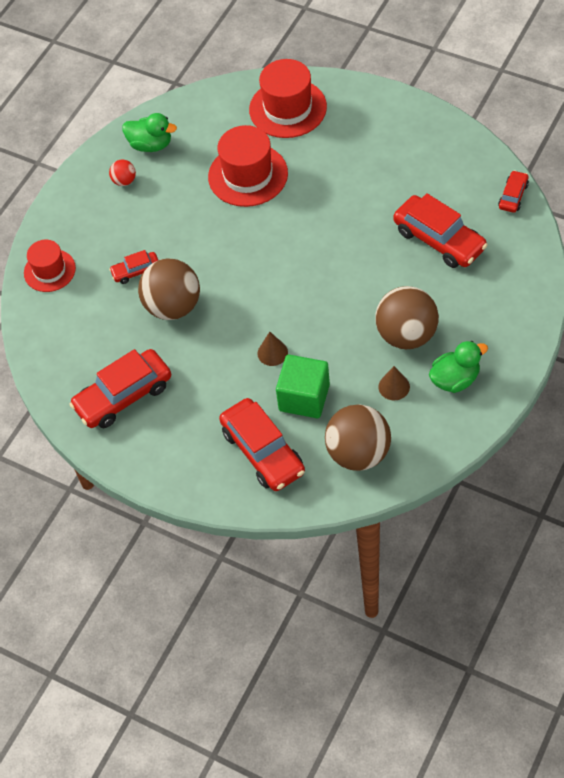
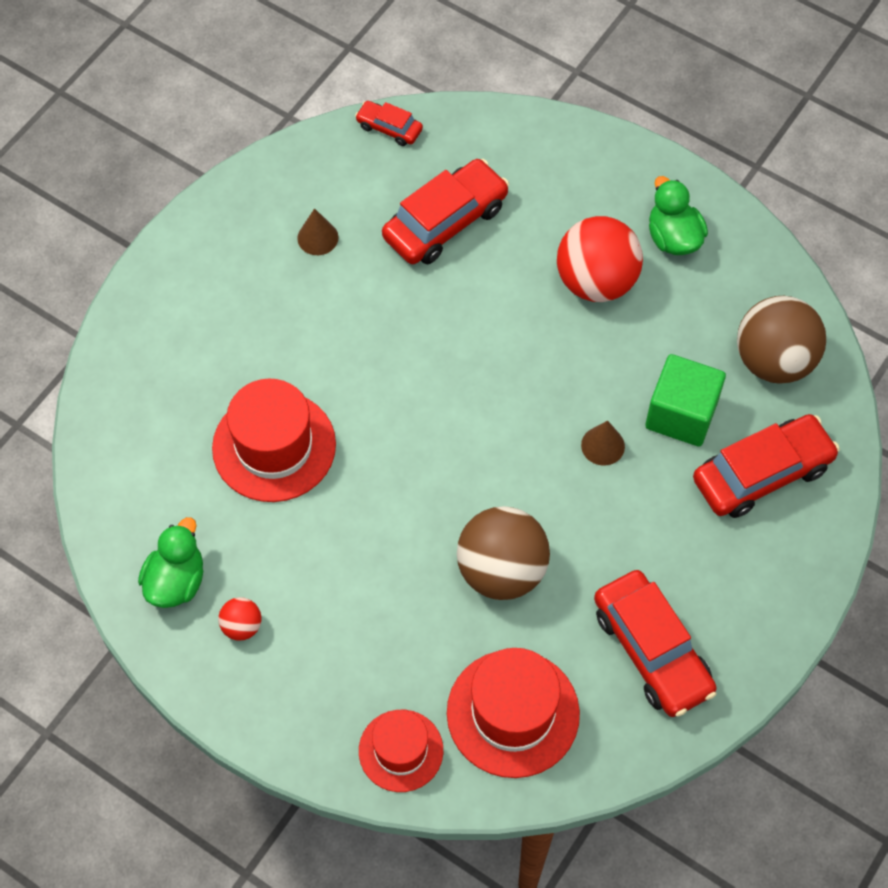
camera: 90 degrees left, 5 degrees up
(136, 271) = (426, 619): red car -> none
(288, 108) = (155, 379): red hat -> red hat (513, 713)
(394, 386) = (676, 307): brown cone -> brown cone (317, 238)
(406, 335) = (596, 281): brown ball -> red ball

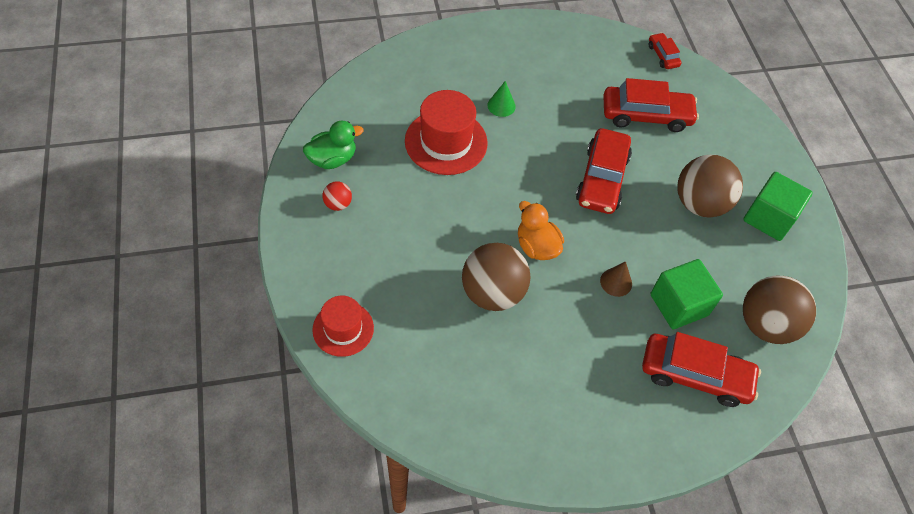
camera: 40 degrees right, 5 degrees down
(285, 347) = (501, 106): none -> green cone
(317, 238) = (572, 73): brown cone -> none
(491, 479) = (536, 246): none -> orange duck
(513, 713) = (419, 365): red hat -> none
(596, 281) = (700, 204): red ball -> brown ball
(652, 650) = (529, 406): red car -> red car (602, 179)
(673, 238) = (769, 218): green duck -> green cube

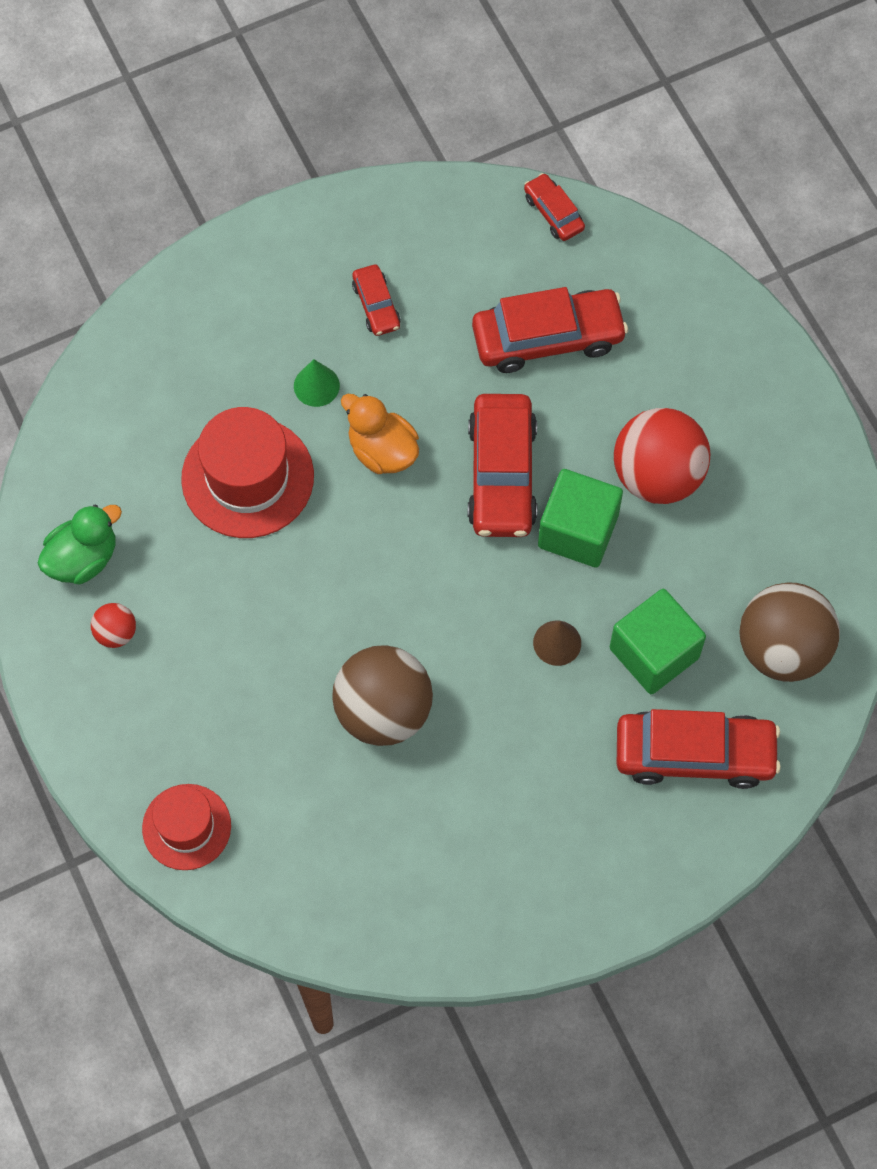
camera: 10 degrees left, 10 degrees up
(536, 246) = (429, 618): orange duck -> orange duck (382, 451)
(547, 75) = (376, 305): none -> red car
(700, 204) = (657, 475): brown ball -> red ball
(769, 218) = (764, 470): green cube -> green cube (578, 531)

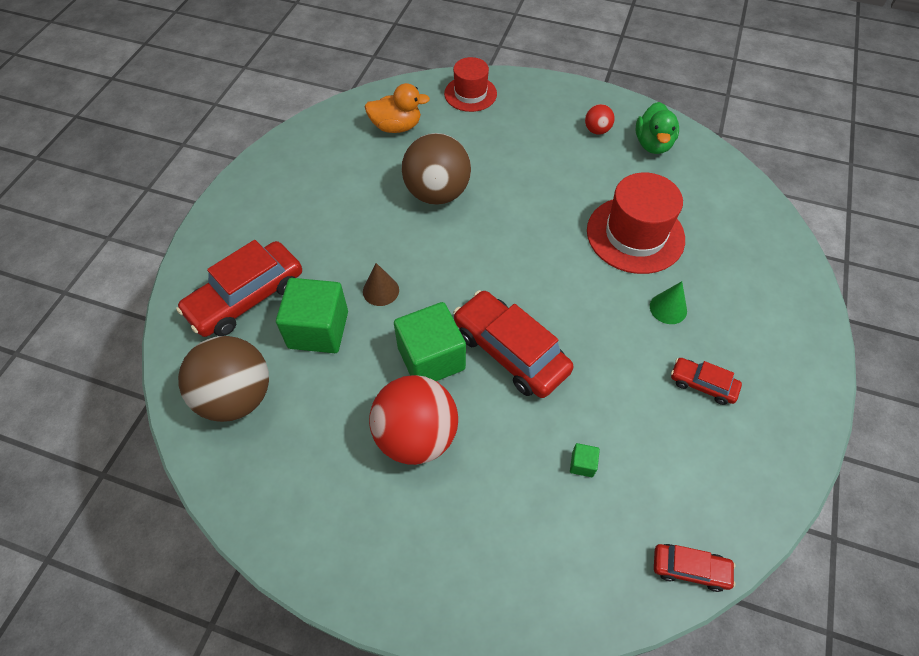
camera: 135 degrees right, 10 degrees down
(382, 451) = (589, 306): orange duck -> orange duck (396, 127)
(548, 338) = (582, 464): red car -> green cube

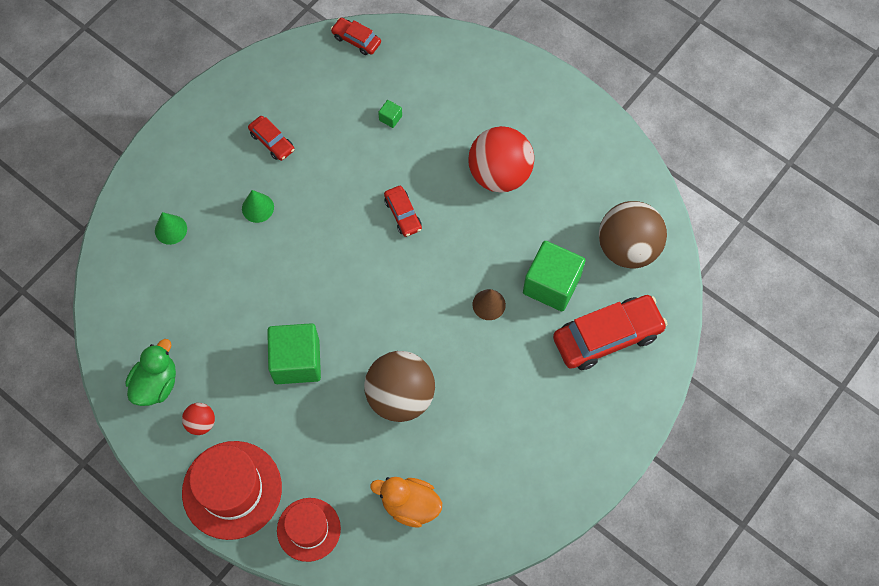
camera: 160 degrees left, 10 degrees up
(431, 358) = (467, 229): green cube -> green cube (297, 361)
(510, 351) = (403, 214): red car -> red car, size x0.51
(635, 235) = (241, 285): red hat -> red hat (232, 490)
(737, 261) = (171, 229): none -> green cone

